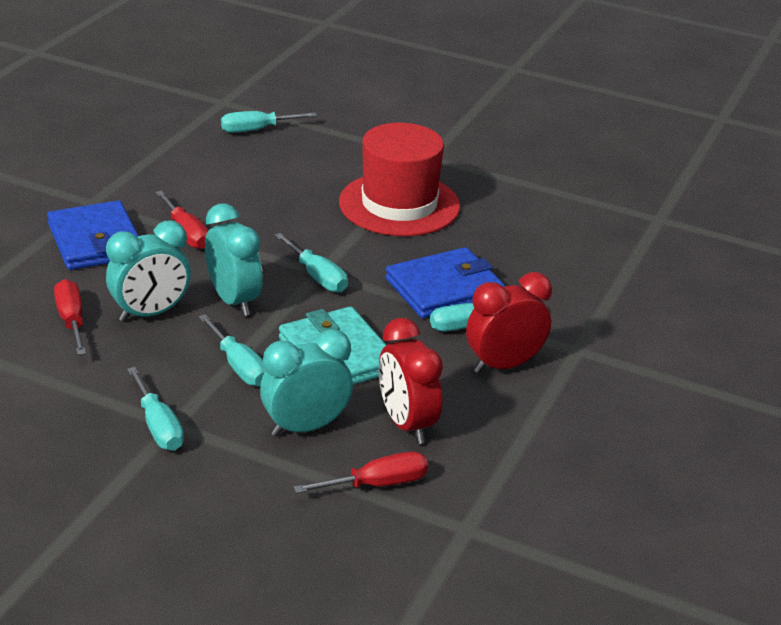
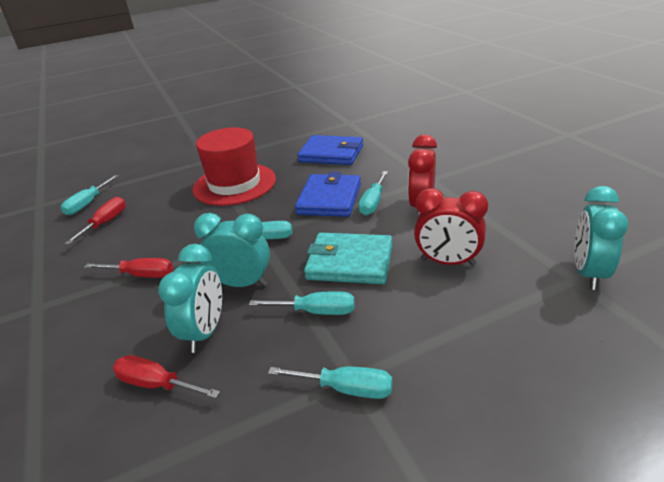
camera: 45 degrees left, 0 degrees up
(95, 241) = (82, 325): blue wallet -> blue wallet (331, 153)
(305, 427) = (414, 307): turquoise clock -> turquoise clock (588, 273)
(377, 484) = (503, 299): red screwdriver -> red screwdriver (106, 223)

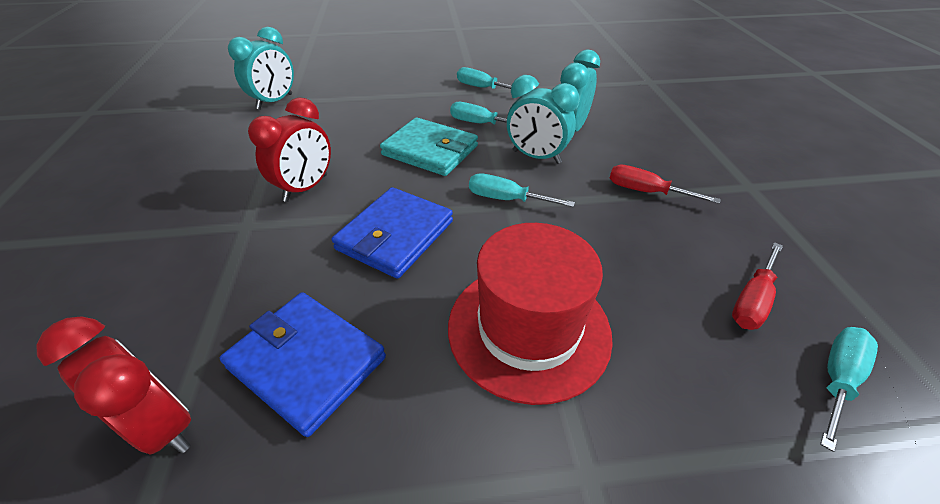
camera: 165 degrees left, 10 degrees up
(156, 384) = (601, 111): red screwdriver -> none
(373, 203) = (350, 210): turquoise screwdriver -> none
(447, 262) = (353, 130): red clock -> red clock (163, 424)

